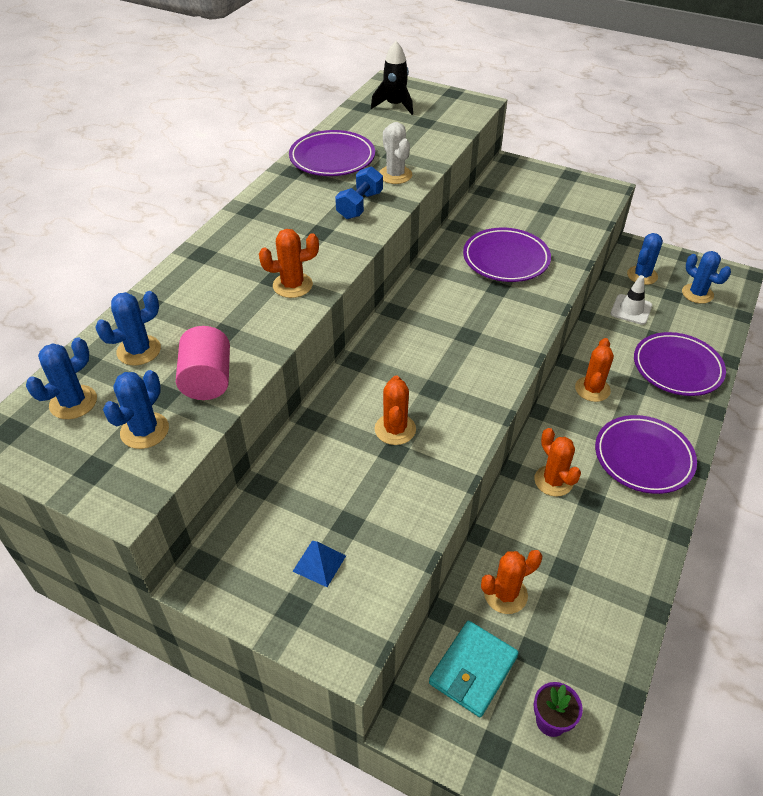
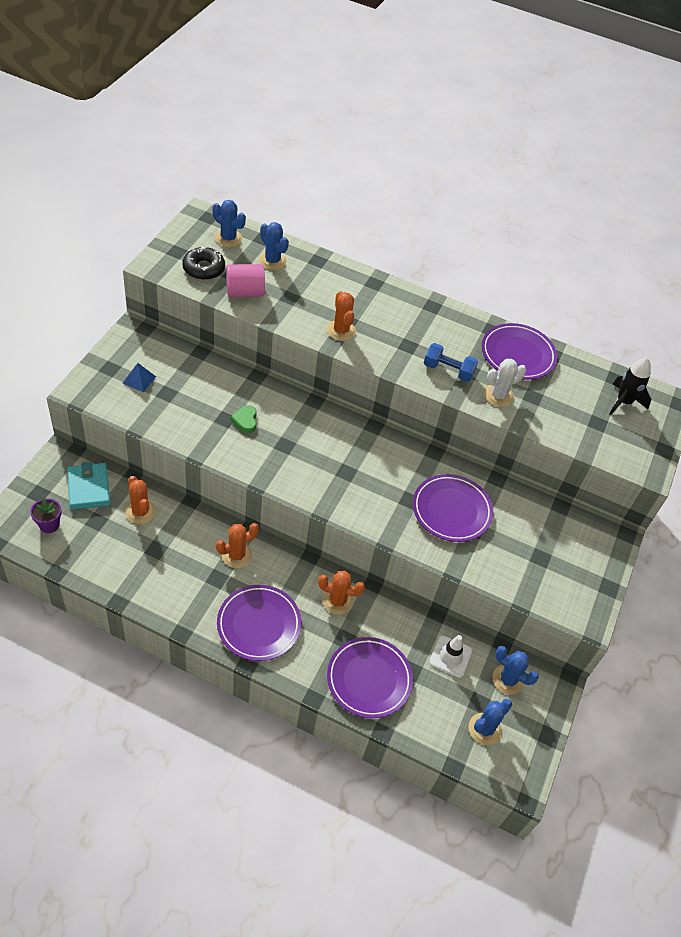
camera: 80 degrees right, 5 degrees up
(144, 431) = (203, 269): blue cactus -> black donut
(395, 429) = (245, 420): orange cactus -> green heart
(473, 670) = (89, 488): turquoise wallet -> turquoise wallet turned 45 degrees clockwise

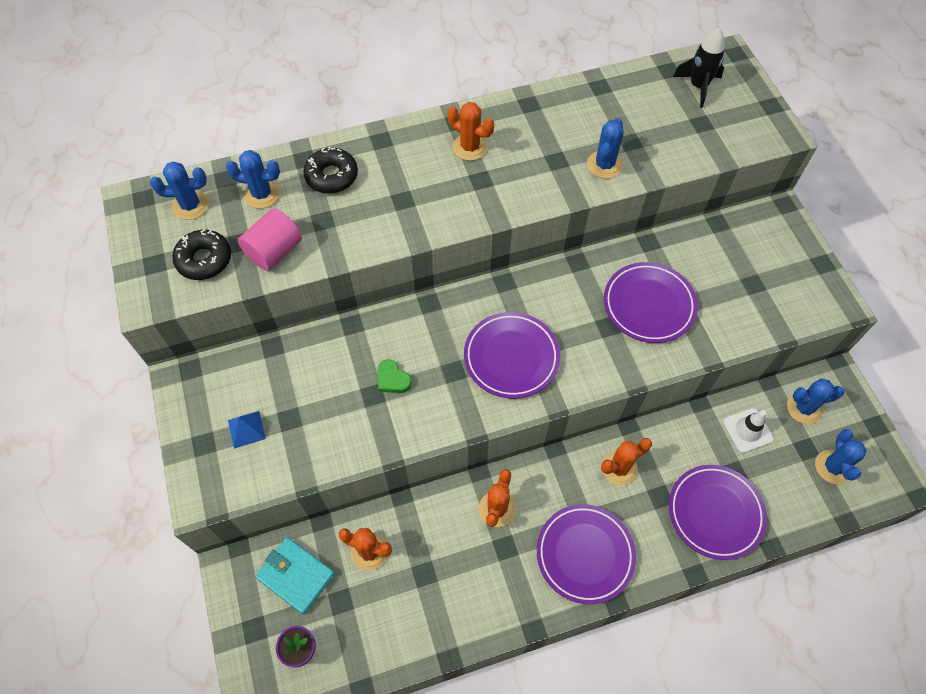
camera: 35 degrees left, 10 degrees up
(322, 280) = (331, 176): none -> black donut
(341, 330) = (407, 215): orange cactus -> orange cactus (470, 147)
(448, 370) = (540, 176): blue dumbbell -> none
(498, 395) = (604, 165): white cactus -> blue cactus
(517, 355) = (575, 111): purple plate -> purple plate (511, 357)

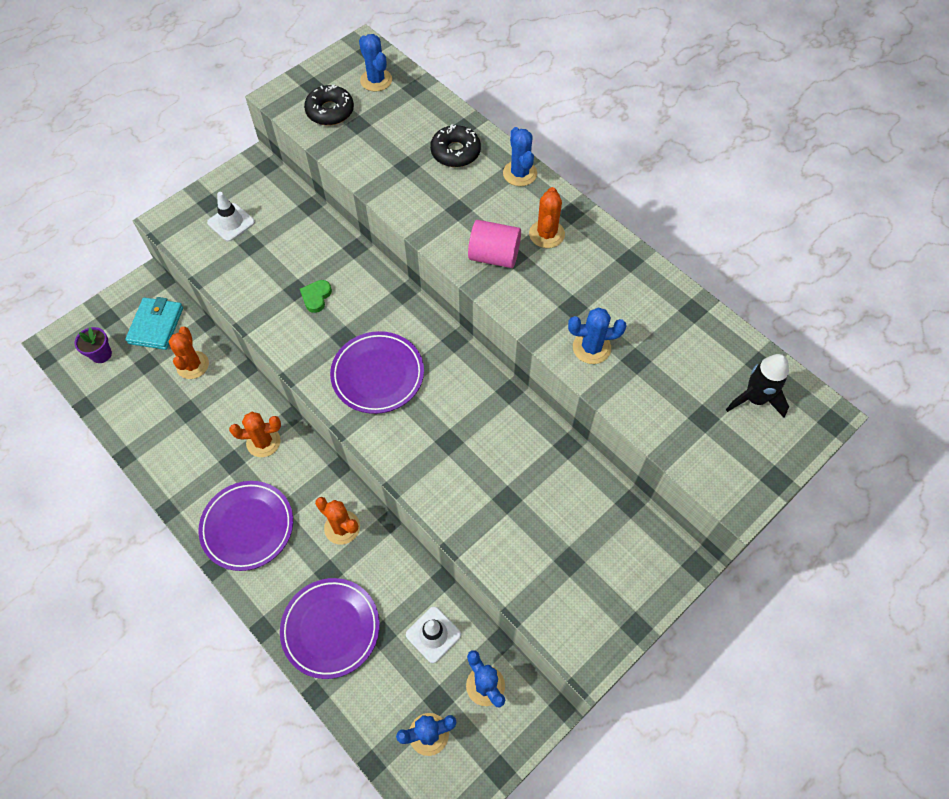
camera: 65 degrees right, 0 degrees up
(246, 429) = (231, 222): blue pyramid -> white traffic cone
(262, 194) = (411, 117): blue cactus -> blue cactus (520, 173)
(274, 251) = (360, 149): pink cylinder -> pink cylinder (494, 256)
(648, 305) = (491, 469): purple plate -> none

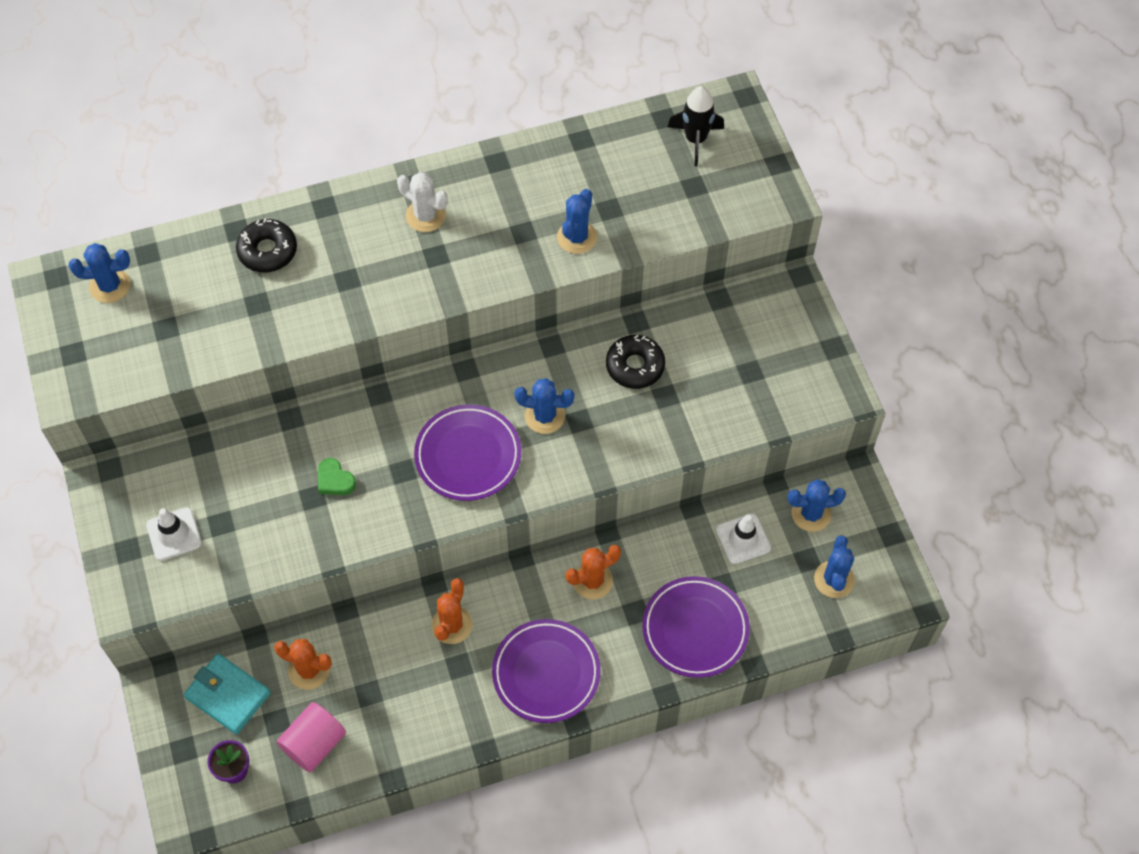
camera: 65 degrees left, 0 degrees up
(330, 111) = (127, 349): black donut -> black donut (635, 366)
(494, 256) = (425, 272): pink cylinder -> pink cylinder (314, 744)
(520, 173) = (334, 205): blue cactus -> blue cactus (544, 416)
(546, 234) = (425, 216): orange cactus -> white cactus

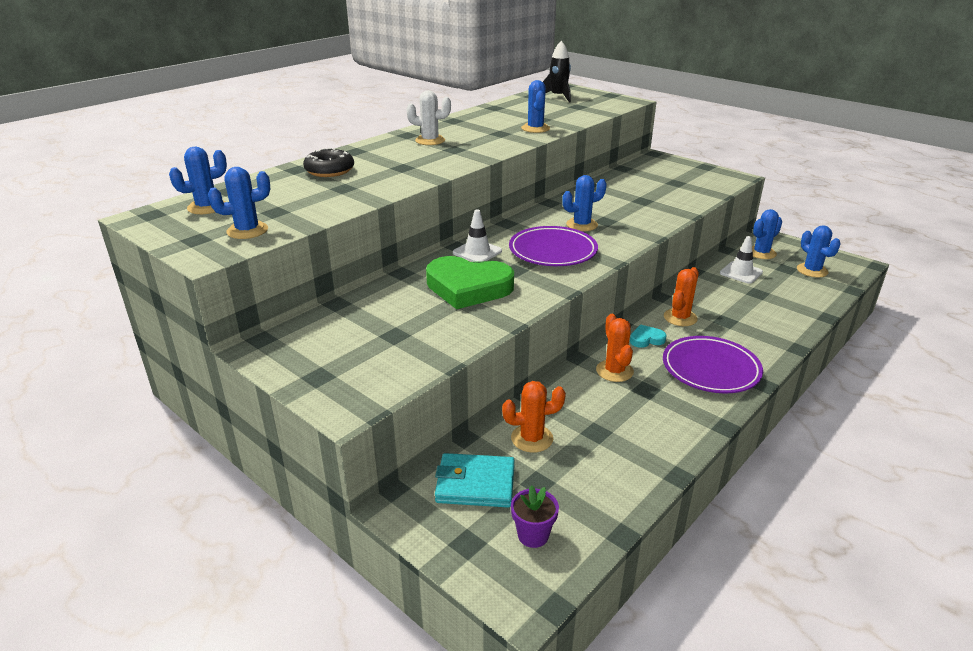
camera: 30 degrees left, 30 degrees down
(122, 358) = (247, 230): none -> blue cactus
(174, 534) = (356, 353): white traffic cone -> white traffic cone (477, 252)
(314, 744) = (587, 483): pink cylinder -> none
(335, 480) = (468, 287): green heart -> green heart, size x2.28
(525, 596) = (646, 339): none -> turquoise heart
(635, 366) = (610, 196): black donut -> none
(695, 629) = (771, 315): purple plate -> none

